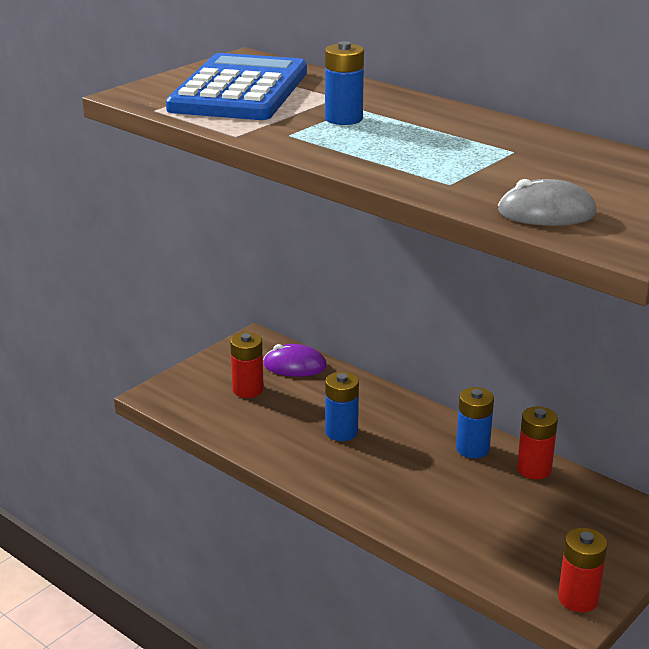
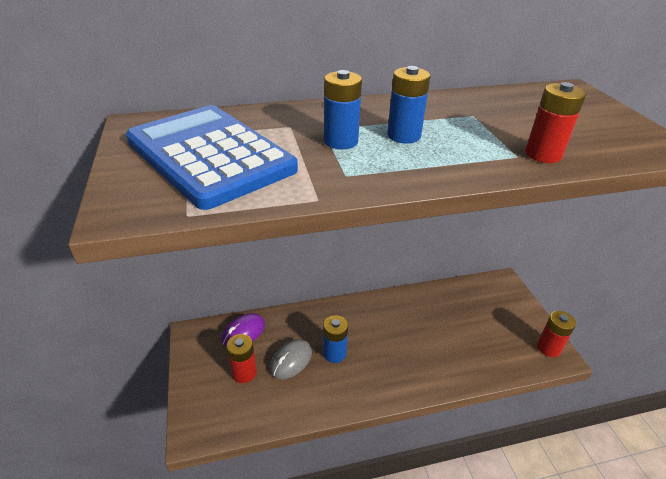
camera: 55 degrees left, 10 degrees up
(472, 449) = (398, 308): blue battery -> blue battery (404, 136)
(534, 469) = (434, 297): red battery -> red battery (543, 154)
(546, 213) = (596, 147): grey mouse -> grey mouse (291, 360)

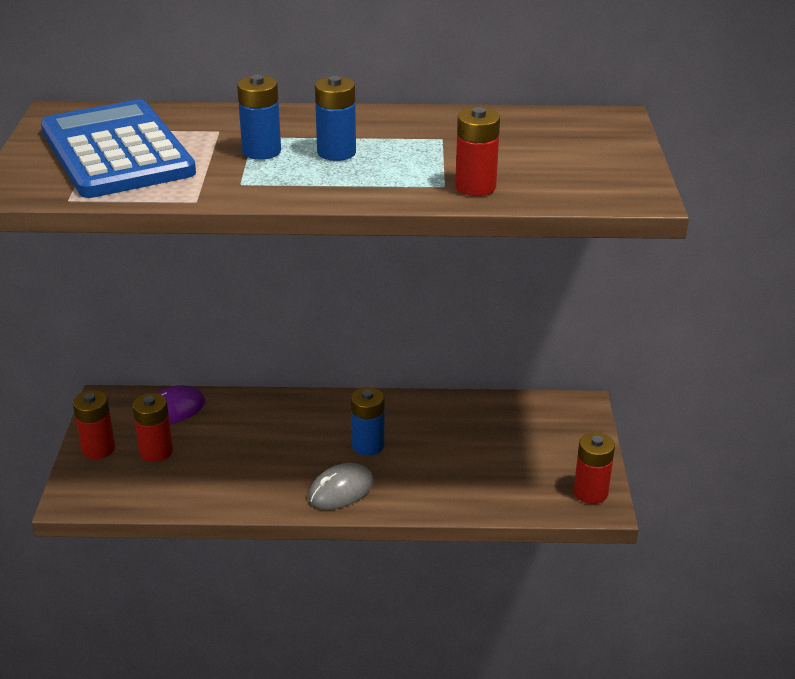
camera: 15 degrees right, 5 degrees down
(199, 379) = (98, 449): none -> red battery
(291, 360) = (221, 449): grey mouse -> grey mouse (341, 490)
(334, 353) = (282, 450): blue battery -> blue battery (368, 445)

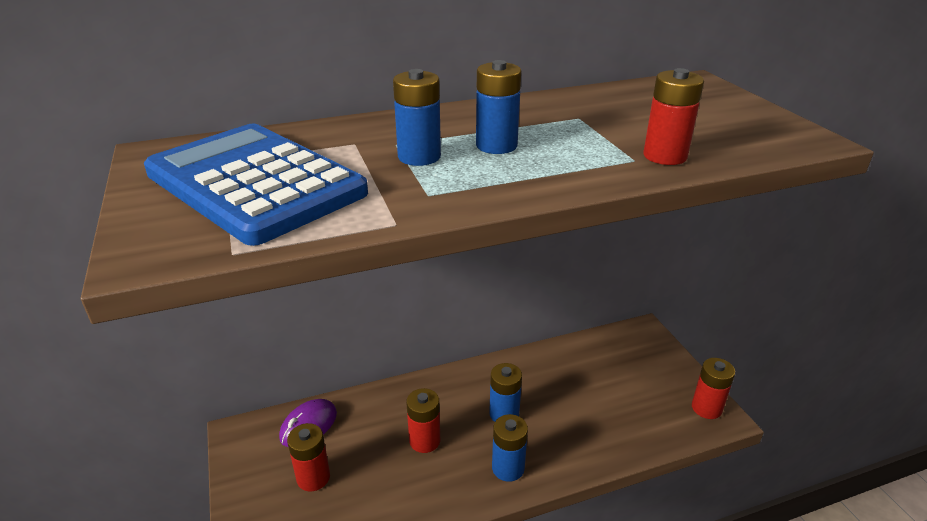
camera: 20 degrees left, 0 degrees up
(98, 449) = (252, 492): red battery -> red battery (424, 440)
(341, 490) = (508, 468): grey mouse -> blue battery

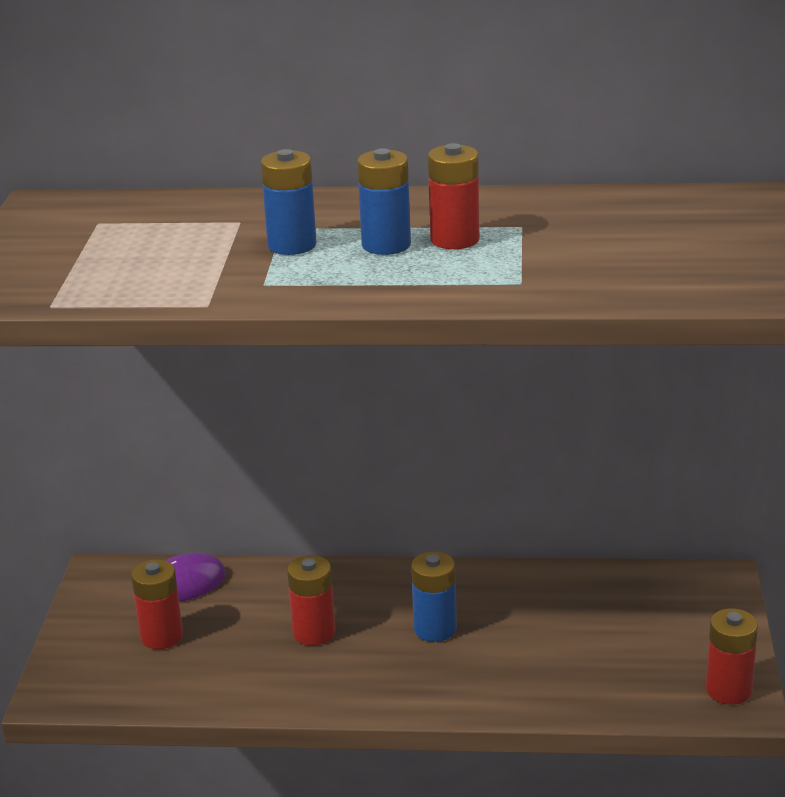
camera: 25 degrees right, 5 degrees down
(255, 183) = (112, 248): blue calculator -> none
(508, 468) = (398, 685): blue battery -> none
(665, 156) = (560, 283): red battery -> red battery (455, 240)

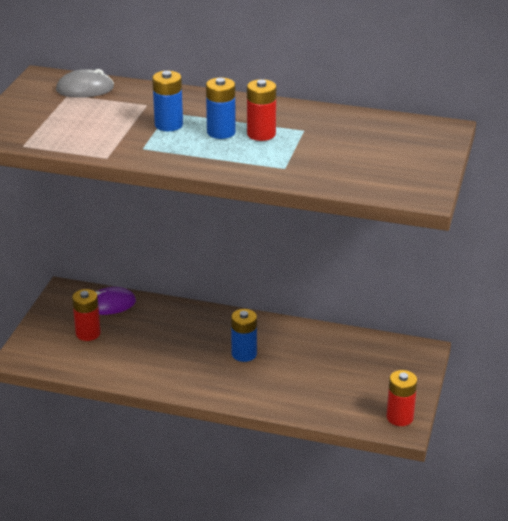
camera: 10 degrees right, 5 degrees up
(124, 212) = (85, 89): none -> grey mouse
(314, 632) = (174, 345): red battery -> none

